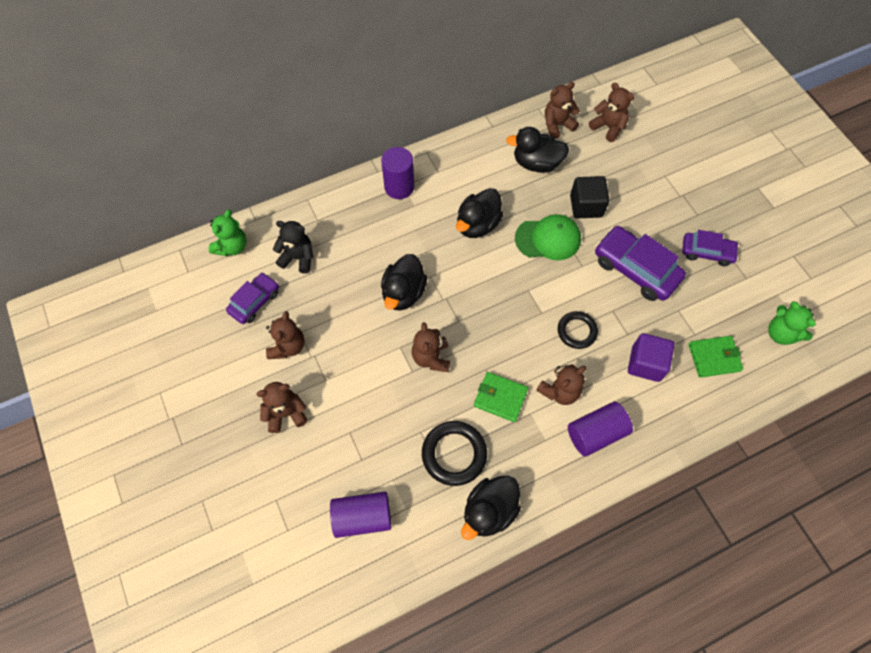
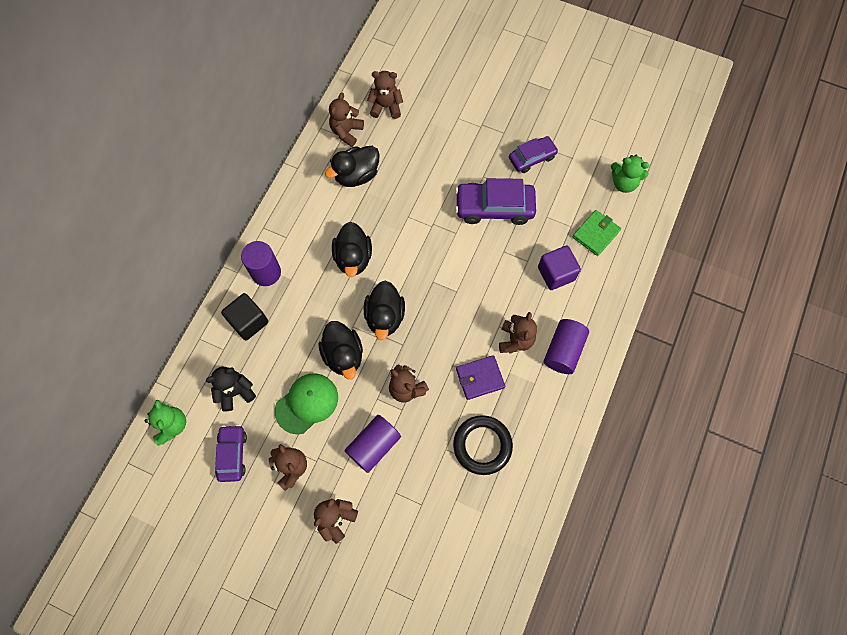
camera: 40 degrees left, 5 degrees up
(362, 517) = (458, 544): purple cylinder -> purple cylinder (374, 446)
(489, 511) = (539, 465): black duck -> black duck (385, 317)
(500, 398) = (480, 378): green wallet -> purple wallet
(548, 239) = (414, 230): green cap -> green cap (307, 403)
(577, 331) = (492, 286): black ring -> none
(586, 206) = (421, 183): black cube -> black cube (248, 322)

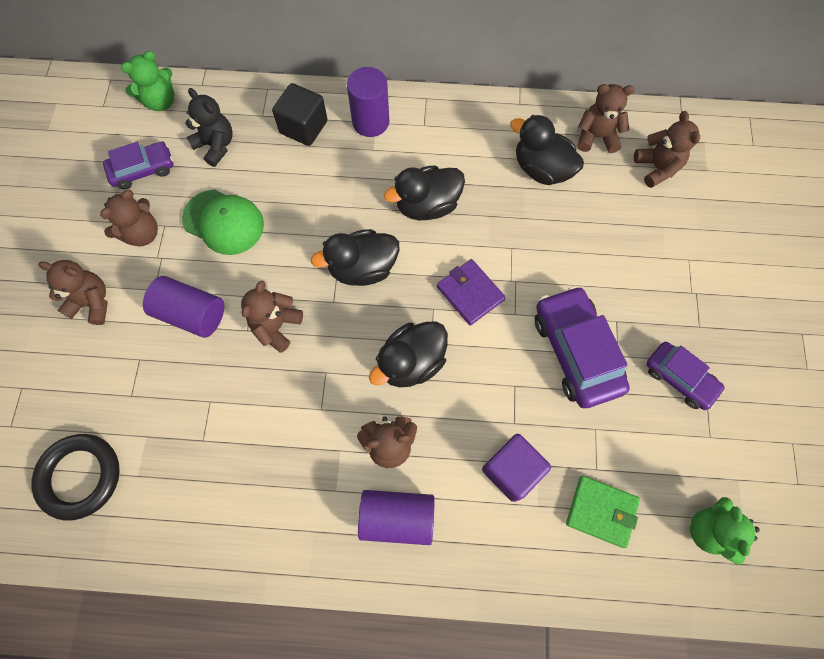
camera: 70 degrees right, 0 degrees up
(343, 355) = (296, 239): black duck -> black duck (411, 362)
(480, 378) = (319, 413): purple wallet -> purple wallet (470, 293)
(482, 445) = (227, 447): black ring -> black ring (80, 477)

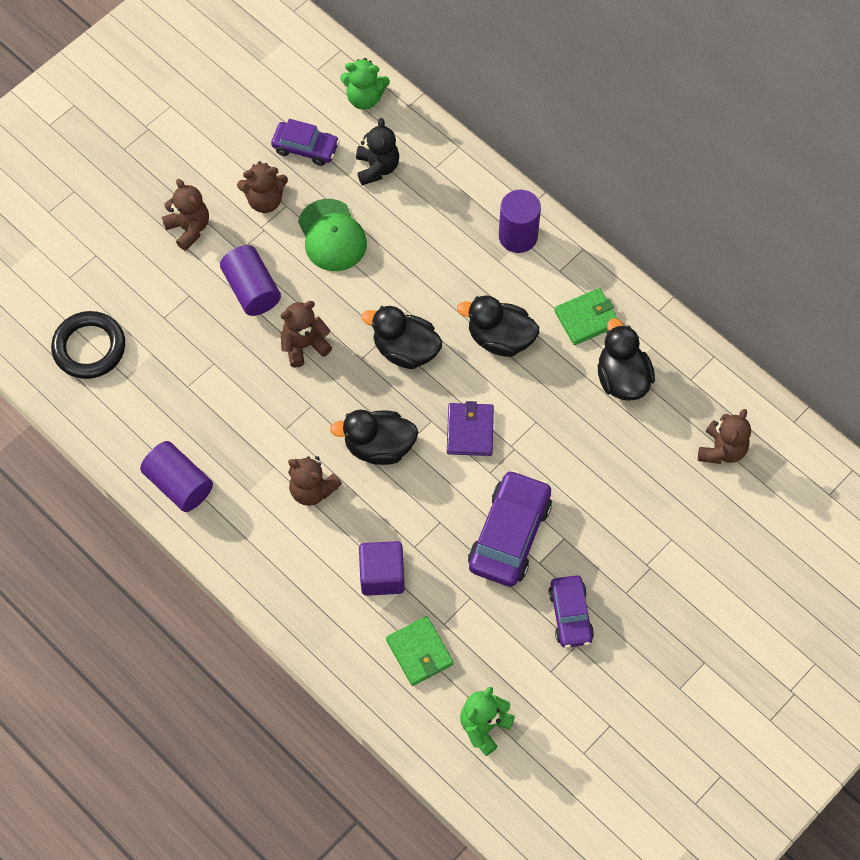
camera: 40 degrees right, 5 degrees down
(303, 127) = (459, 202): black cube -> none
(397, 518) = (274, 541): purple cylinder -> purple cylinder (179, 484)
(475, 145) = (586, 318): none -> green wallet
(596, 137) = (696, 386): brown teddy bear -> none

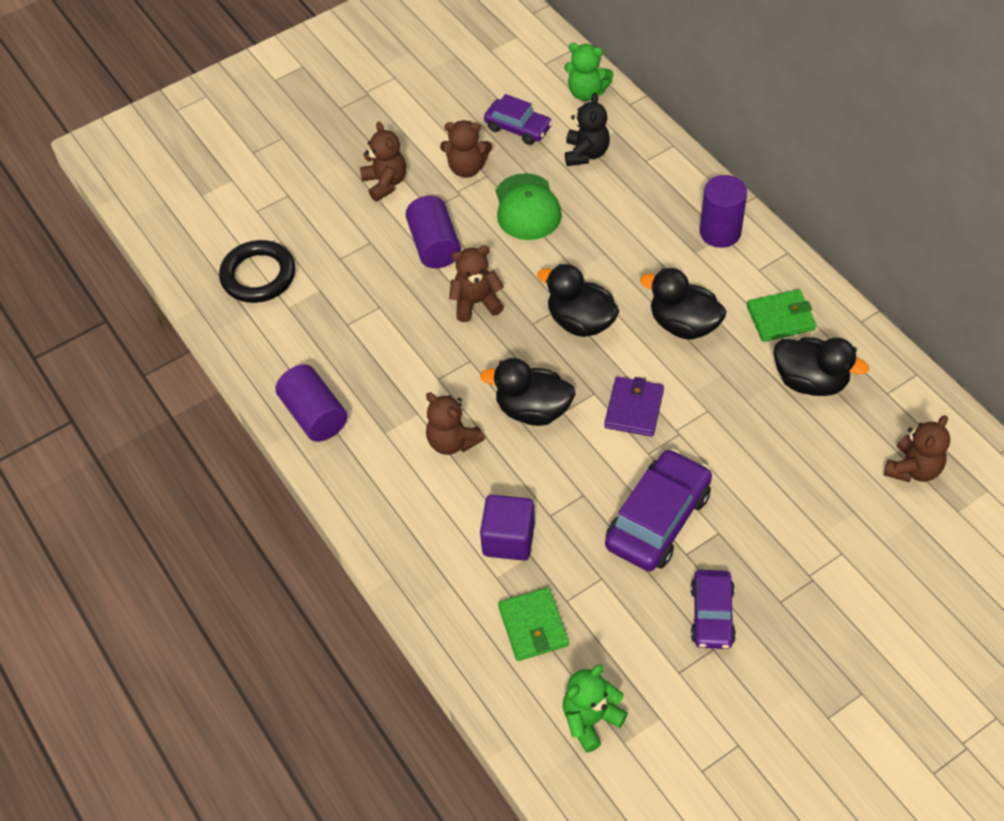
camera: 15 degrees right, 10 degrees down
(622, 378) = (810, 381): black duck -> black duck turned 120 degrees clockwise

